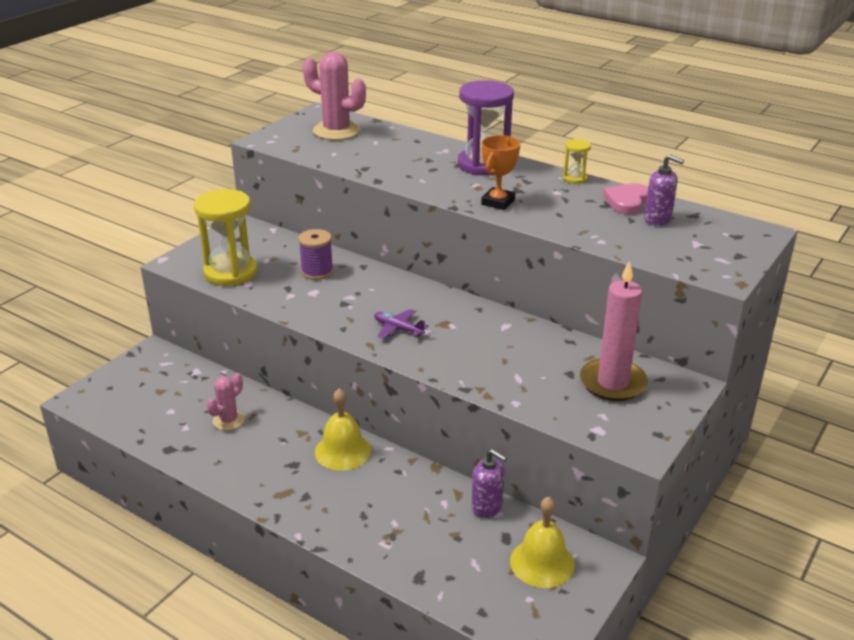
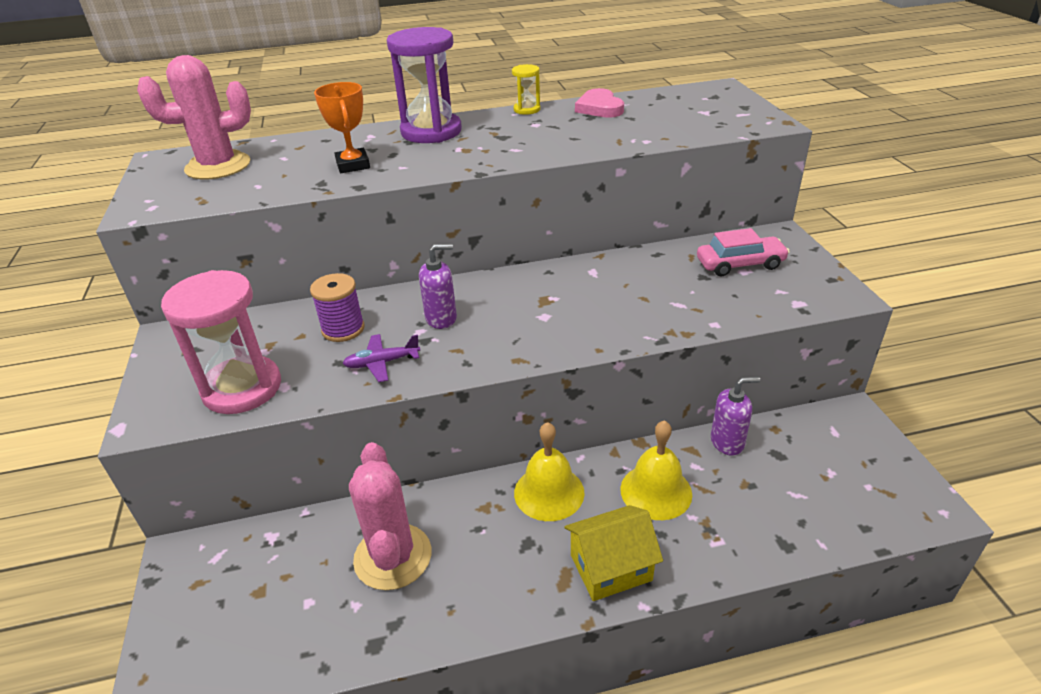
camera: 45 degrees left, 5 degrees up
(228, 420) = (393, 557): pink cactus -> pink cactus, size x1.75
(230, 272) = (242, 388): yellow hourglass -> pink hourglass
(312, 507) = (610, 567): none -> yellow house
(398, 329) = (516, 330): purple plane -> purple plane (382, 363)
(498, 202) = (508, 152): orange trophy -> orange trophy (353, 165)
(542, 562) = (828, 451): yellow bell -> yellow bell (656, 491)
(613, 383) = (740, 264): pink candle -> pink car
(657, 219) = (646, 109): purple soap dispenser -> purple soap dispenser (441, 318)

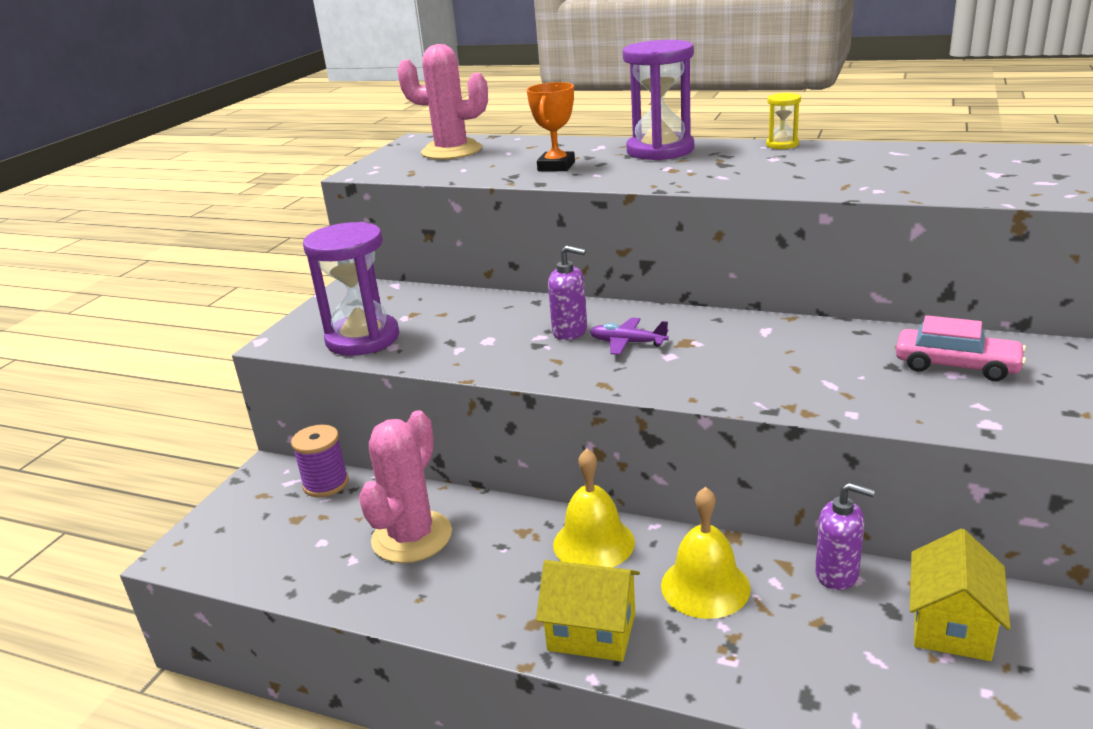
camera: 35 degrees right, 10 degrees down
(242, 388) = (363, 339): pink hourglass -> purple hourglass
(343, 329) = (479, 318): purple spool -> purple spool (326, 484)
(382, 363) = (483, 352): purple plane -> purple plane (627, 343)
(599, 108) = (866, 153): pink heart -> none
(816, 449) = (951, 625): none -> yellow house

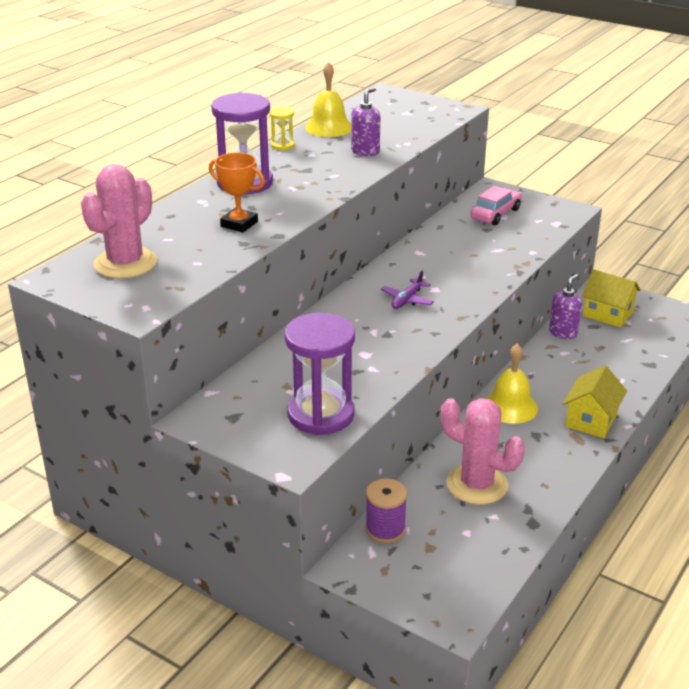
camera: 80 degrees left, 5 degrees up
(570, 332) = (374, 318): purple soap dispenser -> purple soap dispenser (365, 151)
(705, 586) = (562, 375): yellow bell -> yellow bell (329, 127)

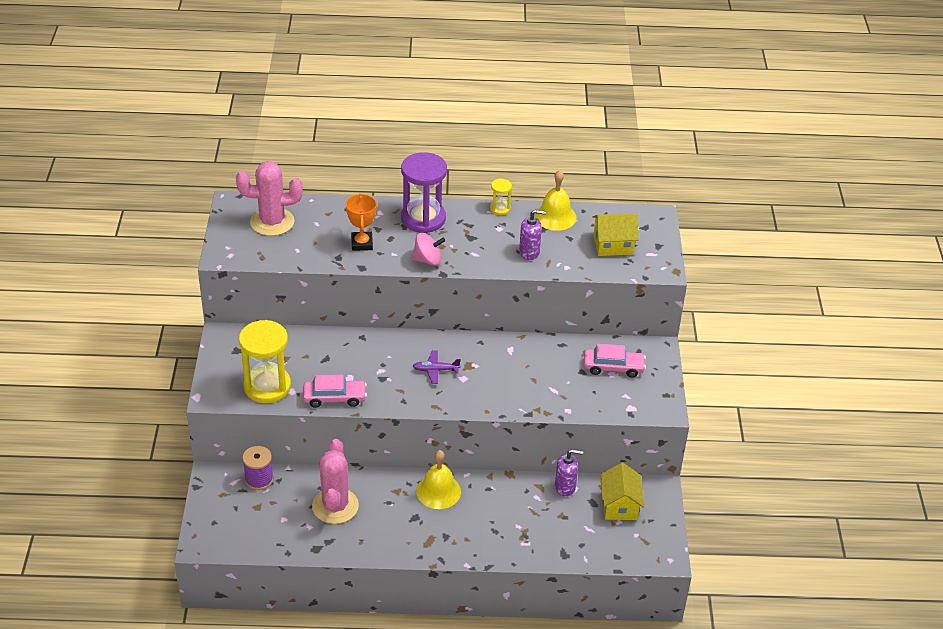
camera: 55 degrees right, 10 degrees up
(313, 199) = (428, 260): none -> pink spinning top
(321, 414) = (267, 386): purple hourglass -> yellow hourglass
(387, 374) = (334, 398): none -> pink car
(591, 420) = (457, 541): yellow house -> yellow house (613, 245)

